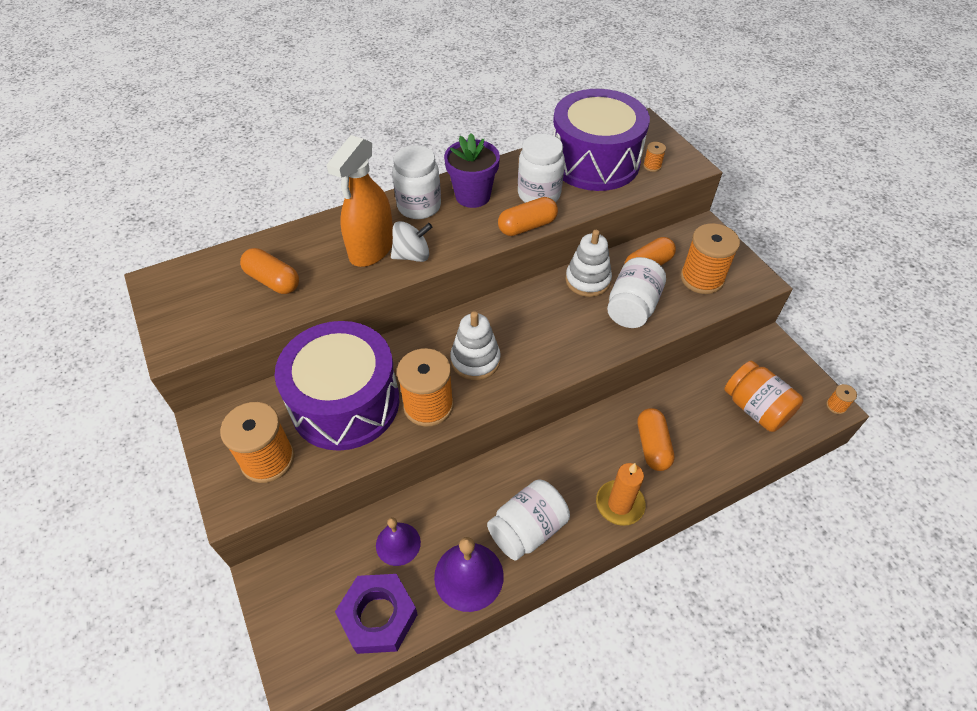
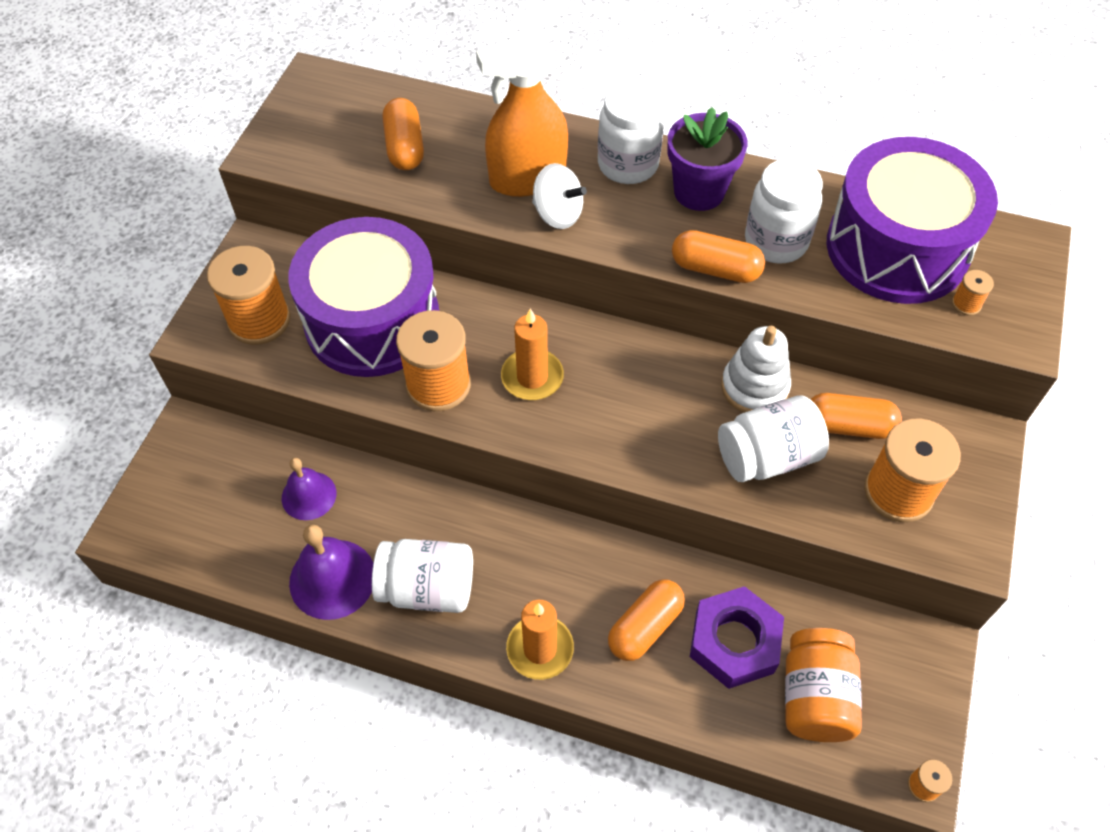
camera: 45 degrees right, 5 degrees up
(378, 616) = (229, 541): purple nut -> purple nut (734, 642)
(475, 360) = (532, 377): white stacking toy -> orange candle

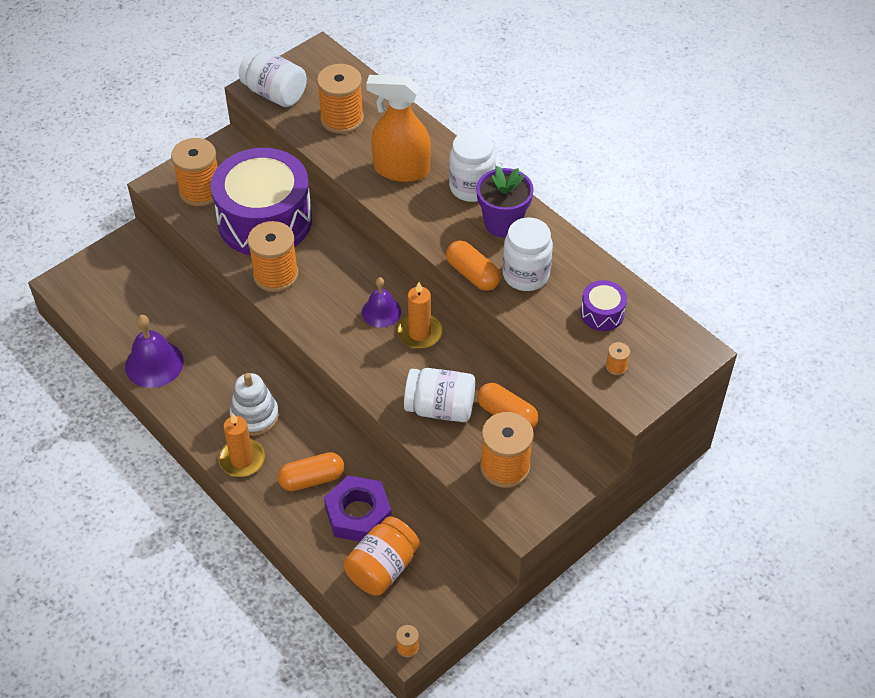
camera: 30 degrees right, 5 degrees down
(309, 495) = (173, 311): purple bell -> purple bell (381, 311)
(405, 147) = (342, 119): orange capsule -> orange spool
(427, 588) = (203, 395): white jar -> white jar (275, 93)
(532, 377) = (334, 296): orange candle -> orange candle (419, 333)
(558, 214) = (402, 199): white spinning top -> none
(754, 387) = (466, 365): white stacking toy -> white stacking toy (254, 416)
(897, 248) = (602, 313): purple drum -> purple drum, size x0.42

